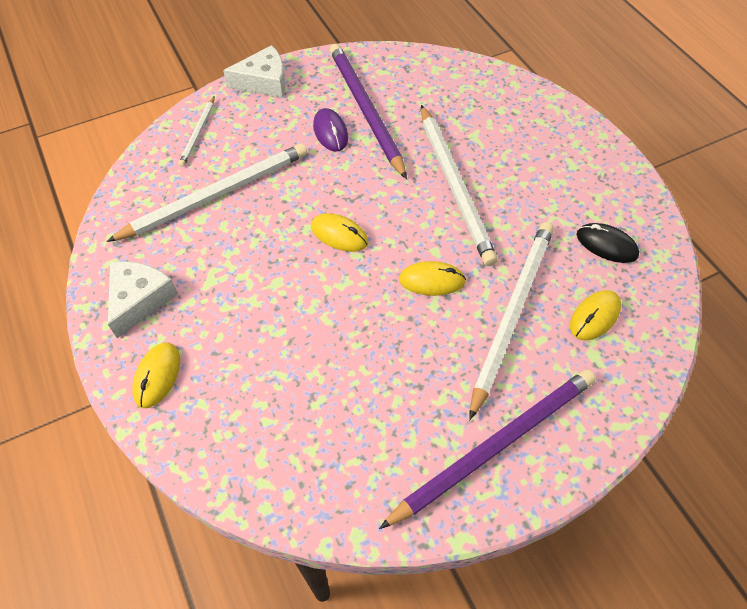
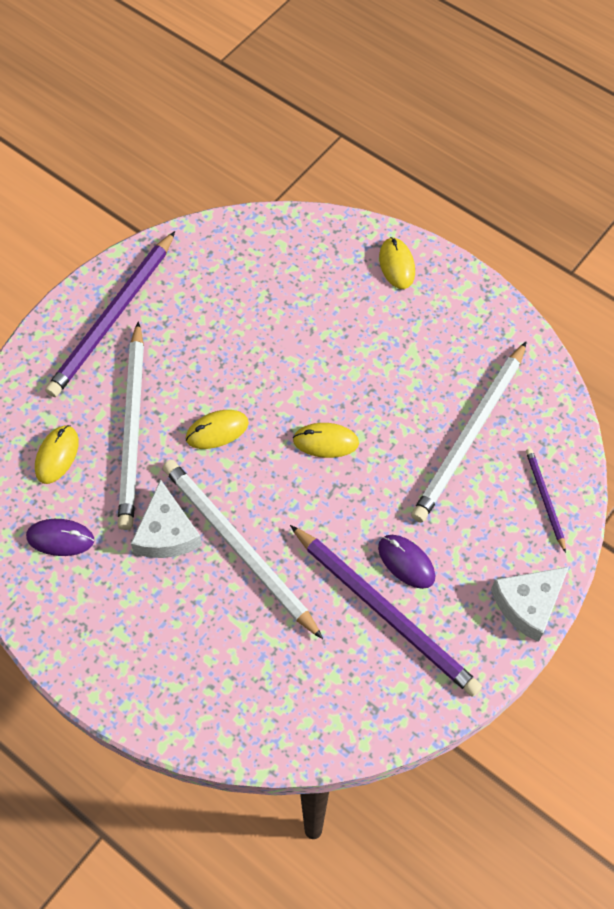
camera: 155 degrees right, 5 degrees up
(139, 299) = (458, 313): white cheese -> white cheese (167, 533)
(198, 133) = (545, 499): white pencil -> purple pencil
(606, 245) = (60, 538): black mouse -> purple mouse

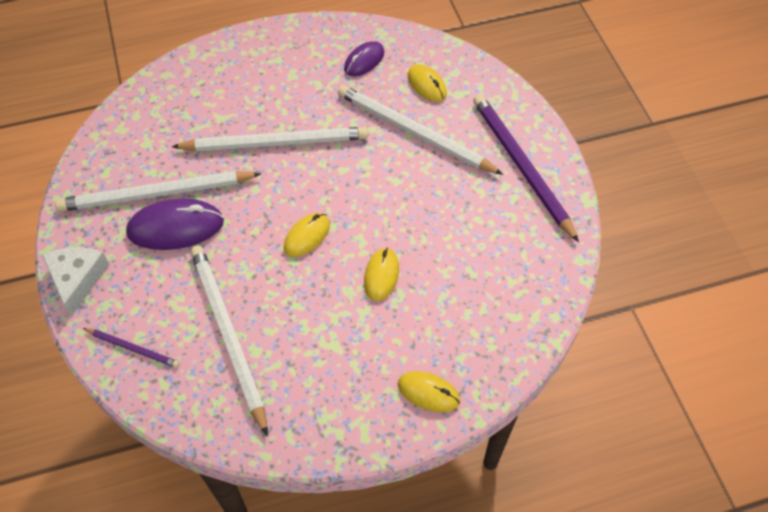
camera: 125 degrees right, 5 degrees down
(167, 533) = (320, 112): white cheese -> none
(217, 431) = (372, 177): yellow mouse -> yellow mouse (381, 275)
(385, 612) = (156, 194): purple pencil -> white pencil
(406, 562) = (176, 227): purple mouse -> purple mouse, size x1.65

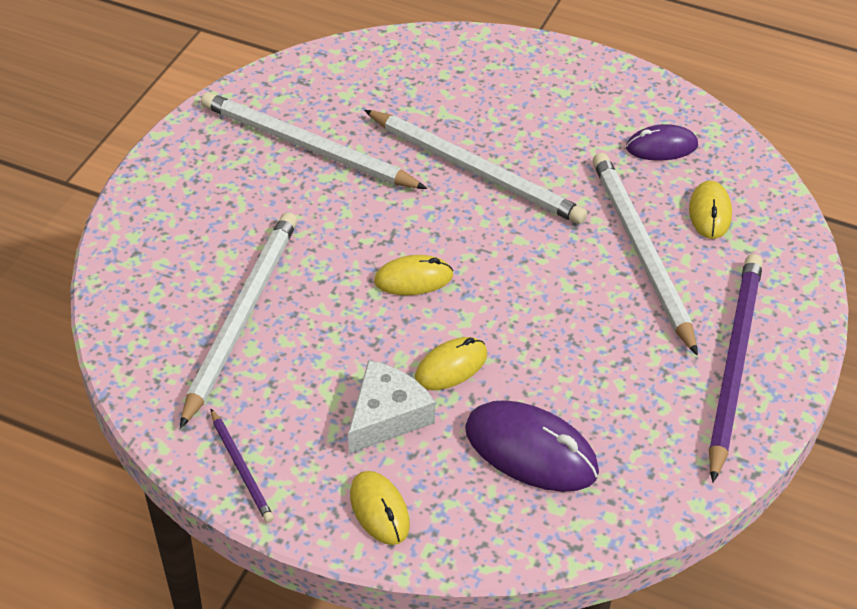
camera: 40 degrees right, 10 degrees down
(77, 279) = (159, 176): white cheese -> white cheese (387, 416)
(133, 348) = (145, 269): purple pencil -> purple pencil (241, 468)
(176, 227) = (294, 188): purple mouse -> purple mouse (531, 450)

